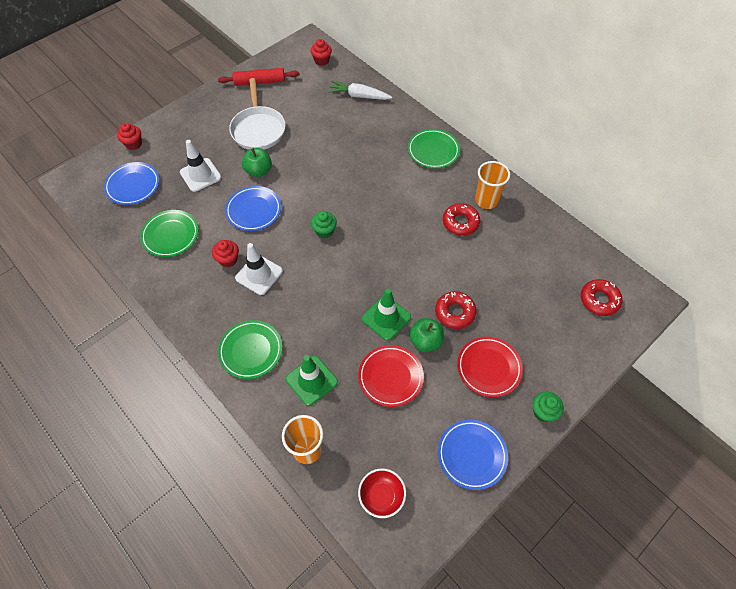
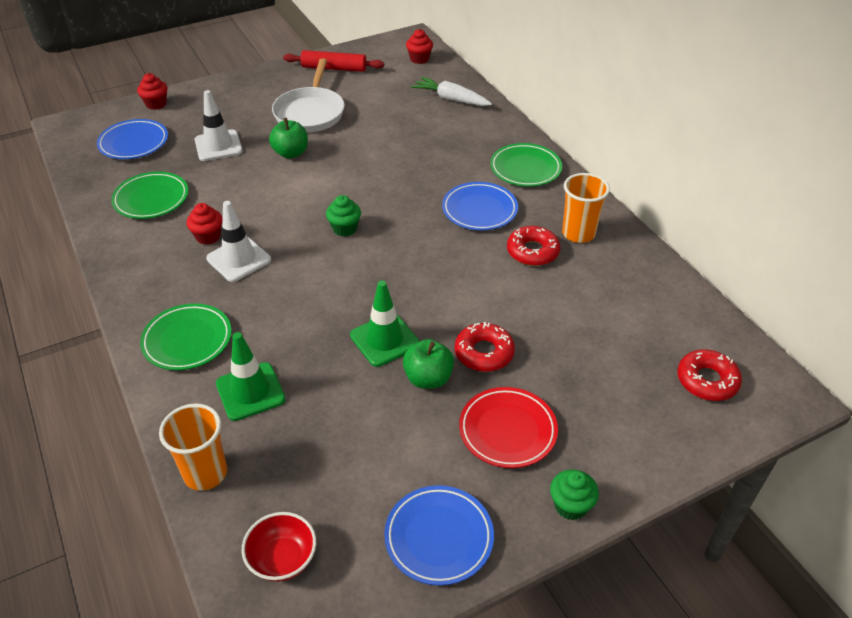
camera: 15 degrees right, 15 degrees down
(254, 210) = (265, 192): blue plate -> blue plate (479, 210)
(390, 377) = (360, 411): red plate -> none

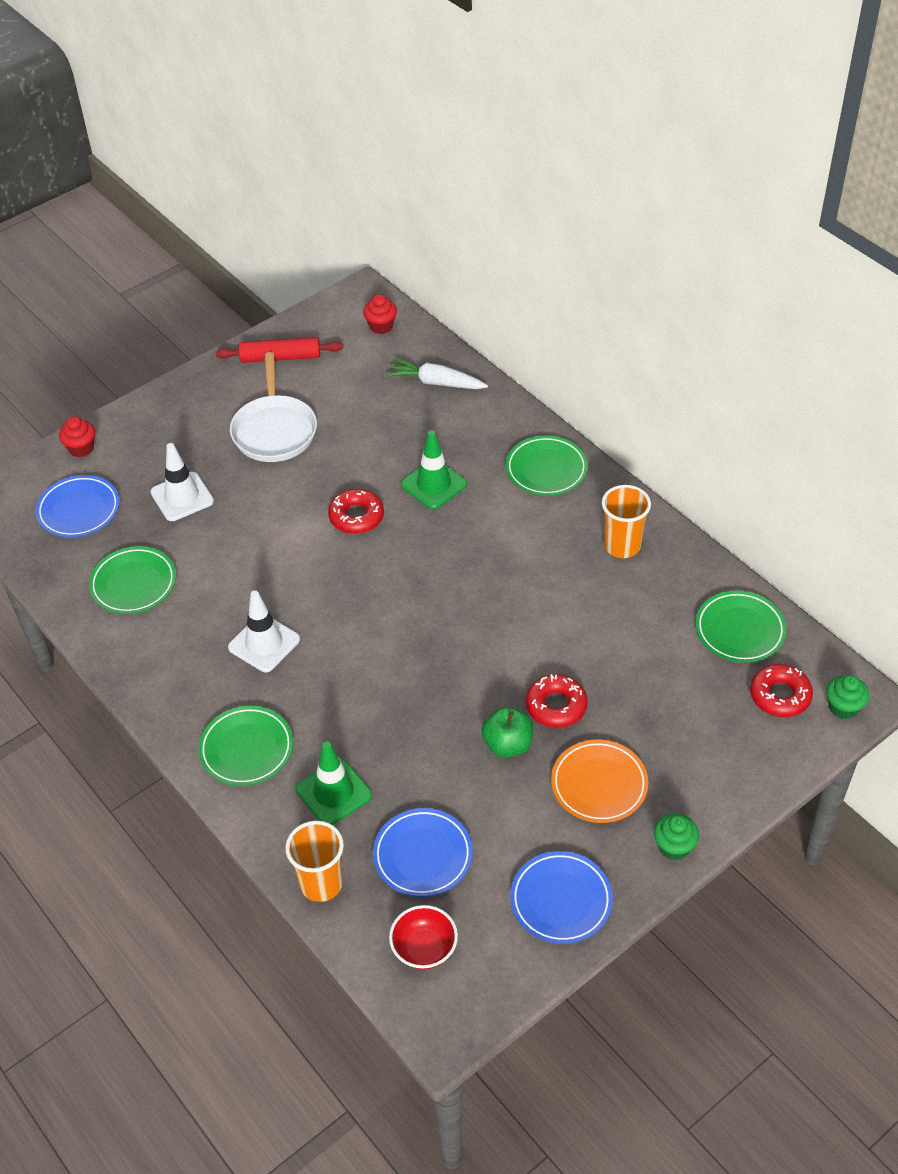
camera: 10 degrees left, 5 degrees up
(208, 237) = (219, 621): red cupcake -> none
(291, 153) = (271, 493): green apple -> none
(344, 229) = (367, 584): green cupcake -> green cupcake (843, 707)
(384, 340) = (451, 710): green traffic cone -> green traffic cone (433, 484)
(479, 210) = (509, 534): blue plate -> blue plate (423, 855)
(507, 430) = (599, 784): red plate -> orange plate
(532, 251) = (578, 577): red donut -> red donut (356, 517)
(676, 317) = (739, 630): none -> green plate

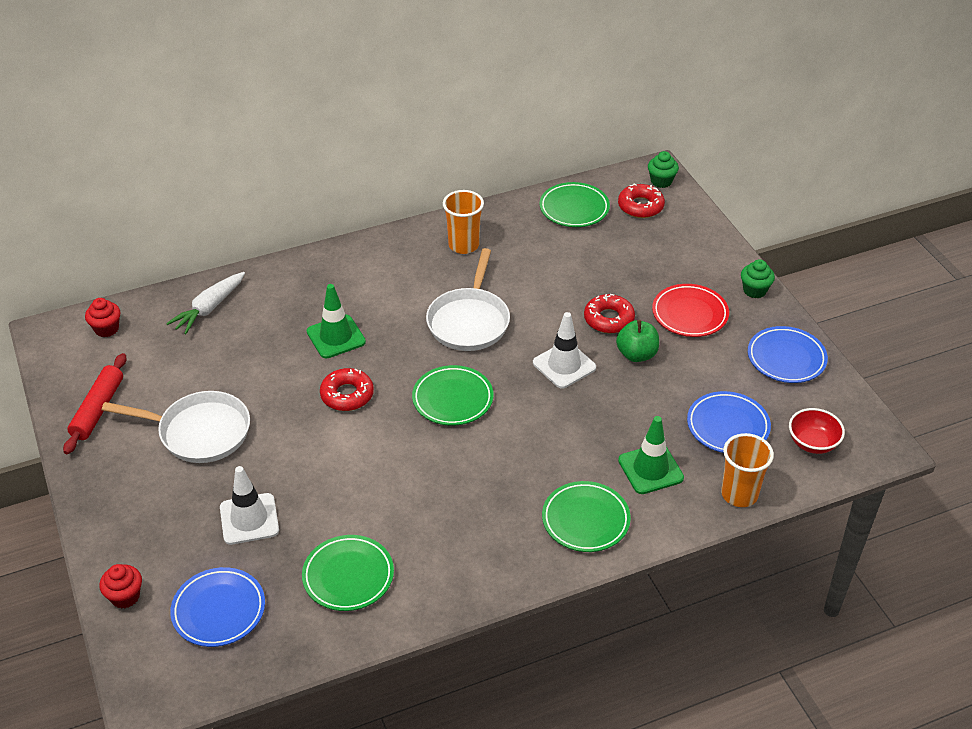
camera: 75 degrees left, 5 degrees down
(264, 643) = (469, 487): white traffic cone -> white traffic cone (564, 365)
(500, 582) = (469, 321): none -> white pan
(546, 469) = (357, 266): green plate -> green plate (452, 399)
(599, 784) = (689, 314): orange plate -> red plate

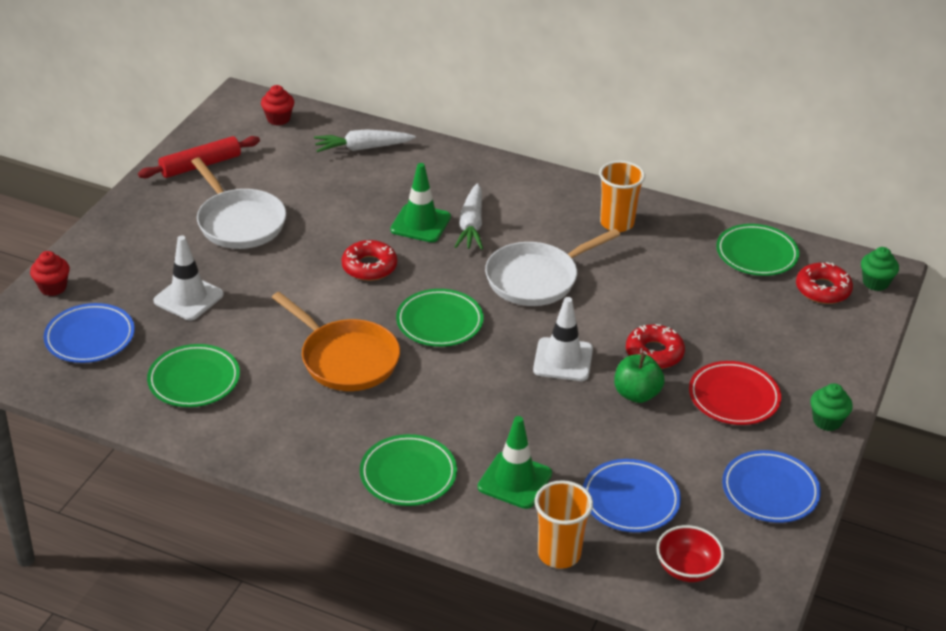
camera: 45 degrees right, 5 degrees down
(372, 313) = (471, 225): none -> white carrot
(430, 474) = (346, 359): none -> orange pan

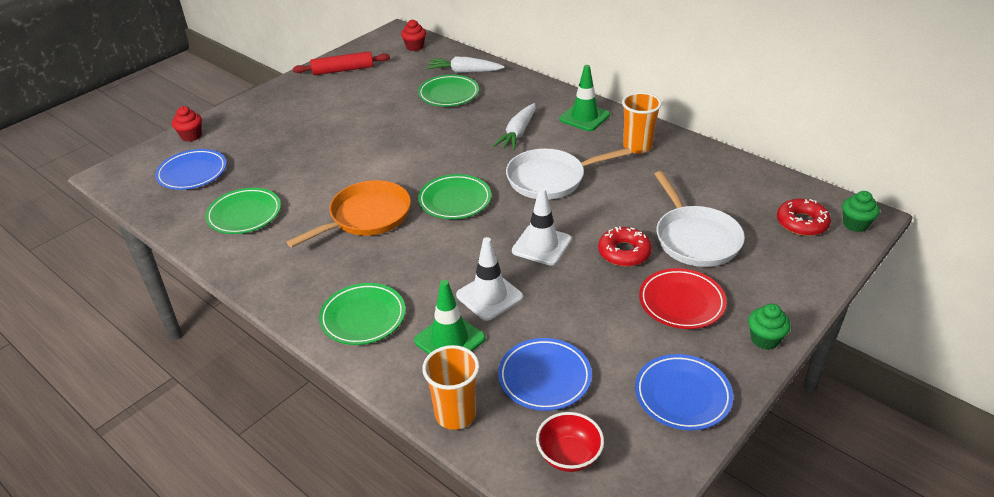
camera: 20 degrees right, 0 degrees up
(188, 298) = (278, 156): white traffic cone -> white traffic cone (489, 296)
(239, 222) = (346, 110): white pan -> white pan (695, 238)
(346, 359) = (366, 217): orange pan -> orange pan turned 105 degrees counterclockwise
(369, 267) = (423, 152): red donut -> none
(420, 223) = (479, 127): green traffic cone -> green traffic cone (584, 117)
(636, 394) = (593, 284): green apple -> none
(756, 254) = (750, 186): green plate -> green plate (448, 94)

